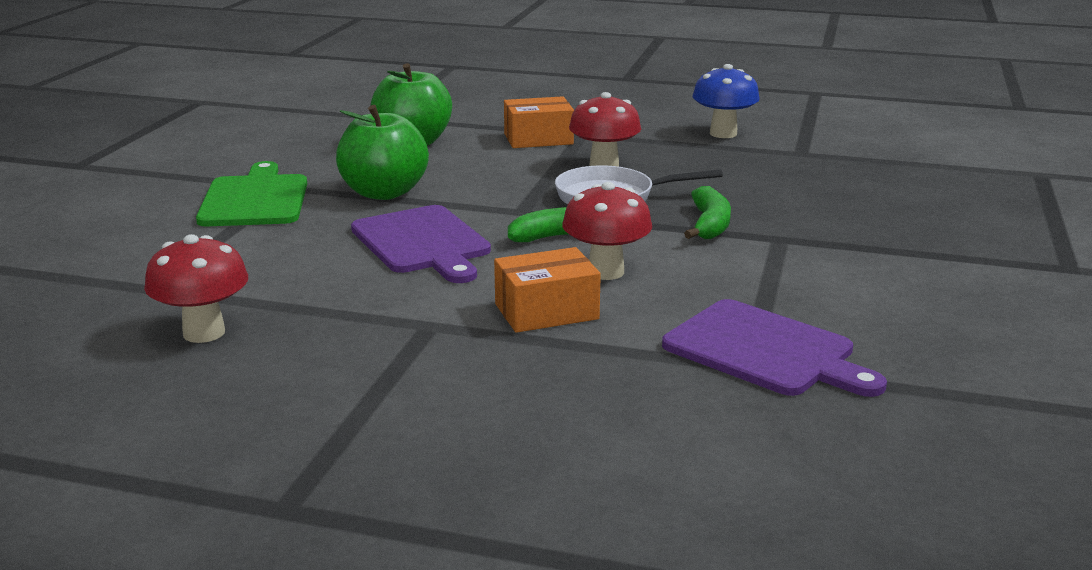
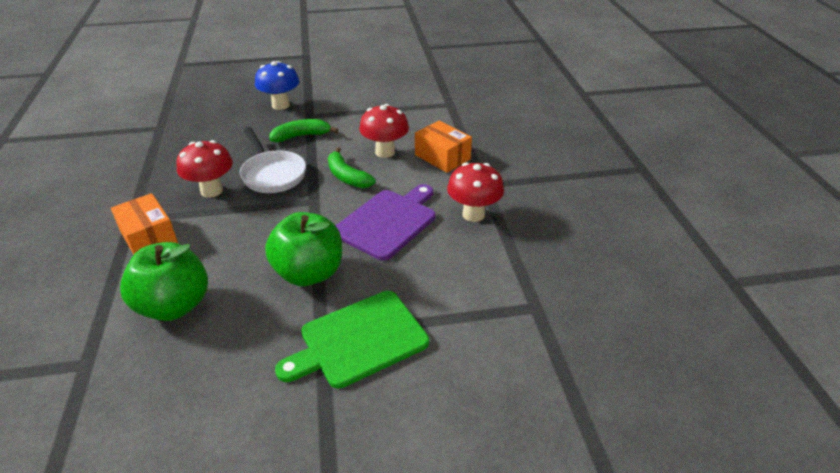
camera: 115 degrees left, 15 degrees up
(204, 333) = (560, 253): red mushroom -> red mushroom (473, 214)
(723, 134) = (120, 160): blue mushroom -> blue mushroom (280, 105)
(765, 350) = (434, 103): purple cutting board -> none

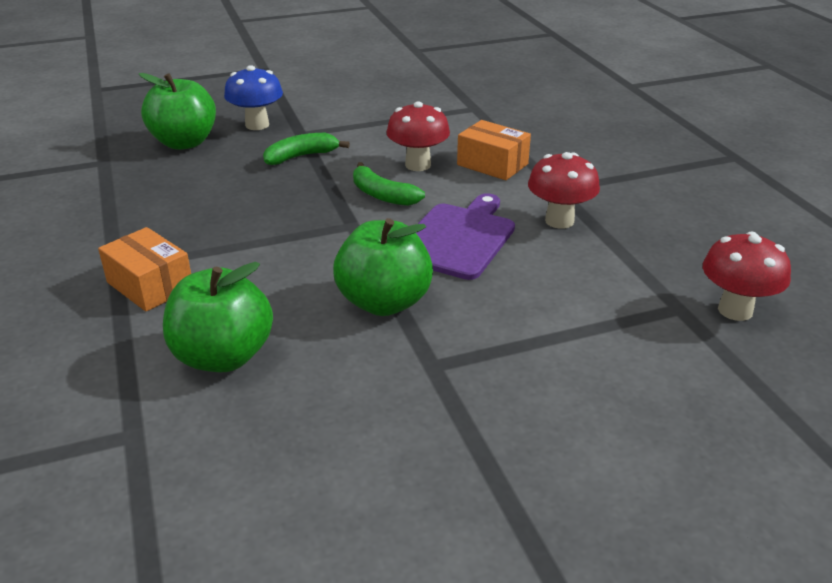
camera: 10 degrees left, 5 degrees down
(211, 191) = (211, 226): red mushroom -> red mushroom (735, 310)
(222, 116) = (184, 143): none -> green apple
(272, 174) = (283, 201): white pan -> none
(359, 340) = (482, 366): green cutting board -> none

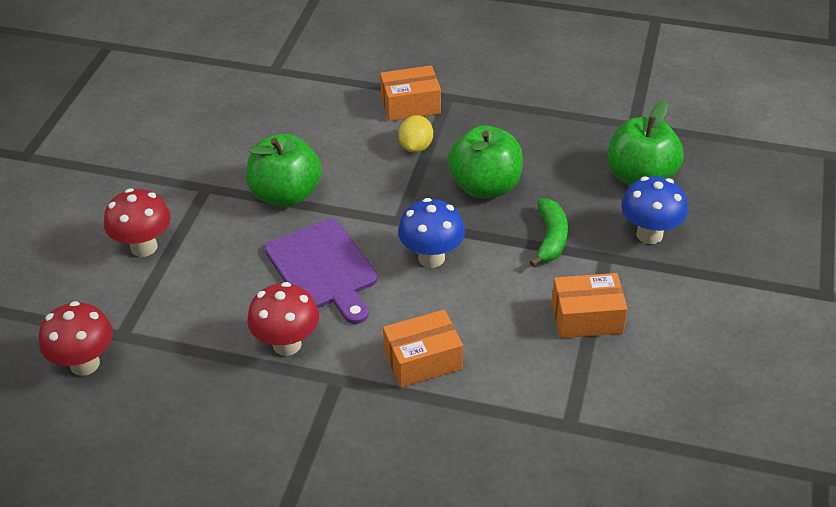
camera: 125 degrees right, 10 degrees up
(223, 356) = (304, 113): green apple -> green apple (485, 186)
(228, 255) = (416, 147): none -> yellow lemon
(373, 124) = (587, 317): none -> orange box
(382, 195) = (431, 258): green banana -> blue mushroom
(418, 165) = (467, 306): red mushroom -> red mushroom (144, 247)

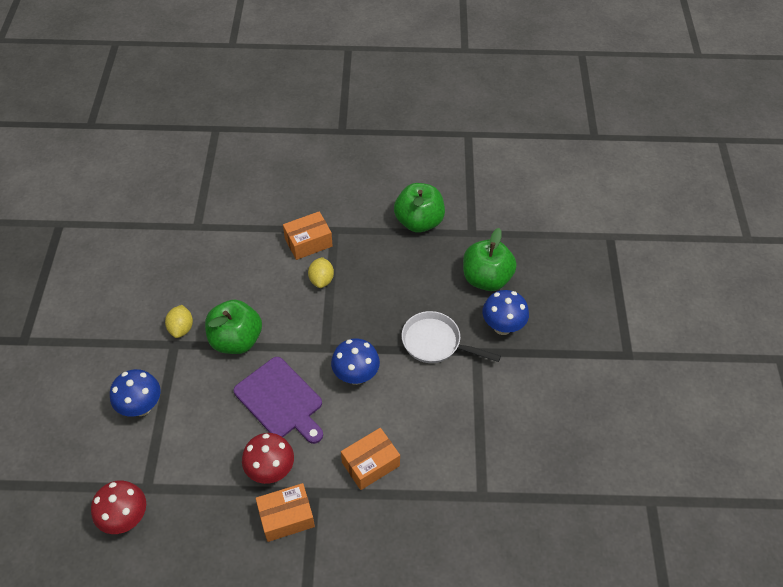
camera: 15 degrees left, 10 degrees up
(144, 247) = (141, 407): red mushroom -> blue mushroom
(220, 172) = (181, 328): none -> yellow lemon
(485, 186) = (379, 306): green apple -> green apple (419, 221)
(551, 238) = (435, 343): green banana -> white pan
(587, 317) = (475, 405): orange box -> orange box (286, 517)

